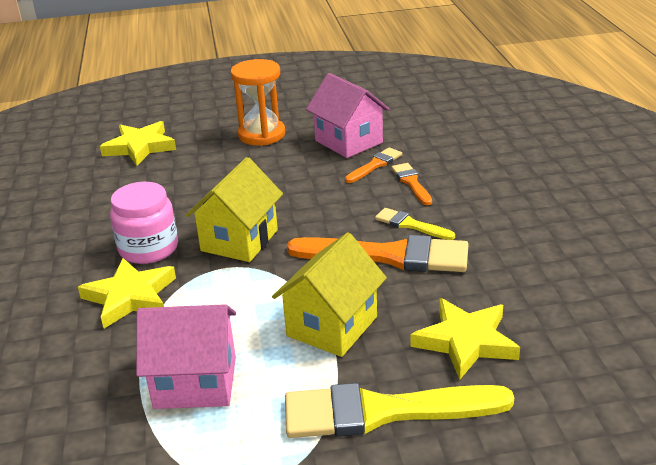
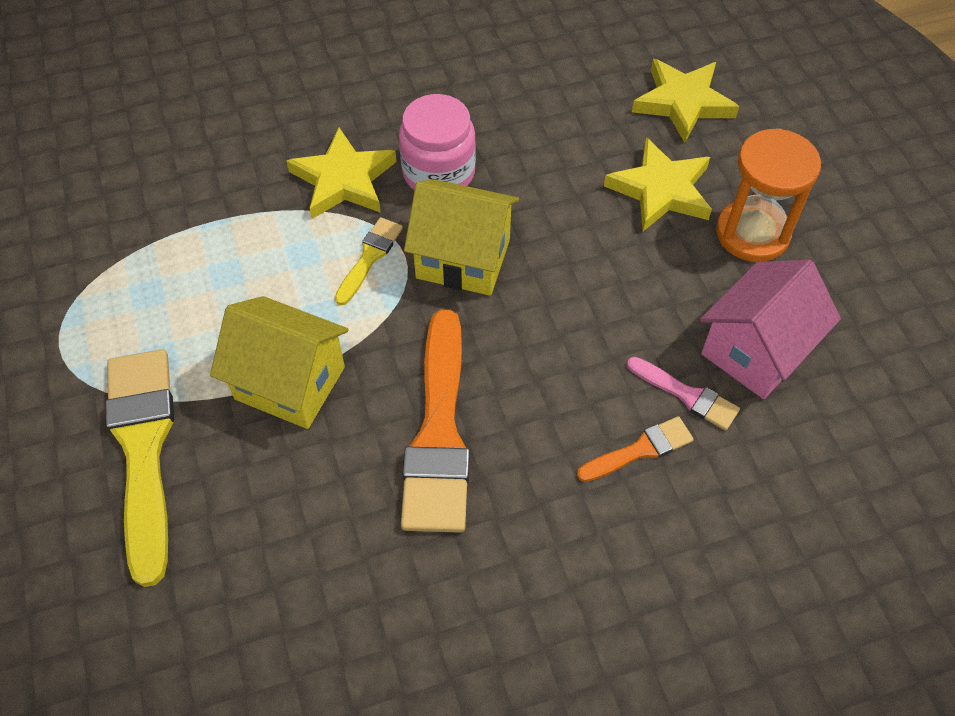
camera: 80 degrees right, 25 degrees up
(195, 382) = (200, 270): pink house -> none
(375, 165) = (687, 395): orange brush -> pink brush
(410, 225) = (519, 455): yellow brush -> yellow brush (369, 257)
(466, 341) = (258, 533): yellow star -> yellow star (661, 190)

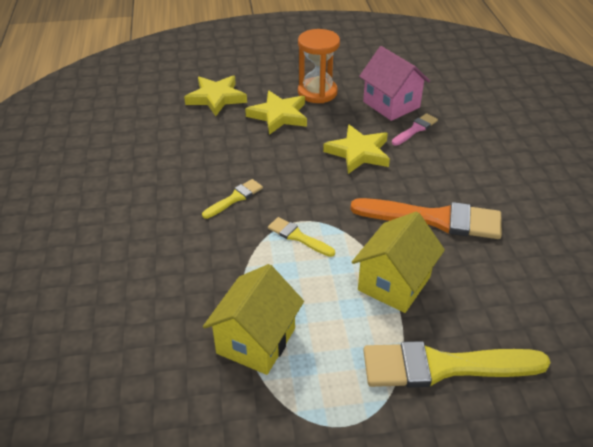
camera: 80 degrees left, 15 degrees down
(343, 180) = (225, 244): yellow star -> yellow star (358, 153)
(438, 173) = (235, 198): pink jar -> yellow brush
(463, 259) = (309, 195): yellow house -> yellow house (256, 341)
(640, 450) = (447, 149): orange brush -> none

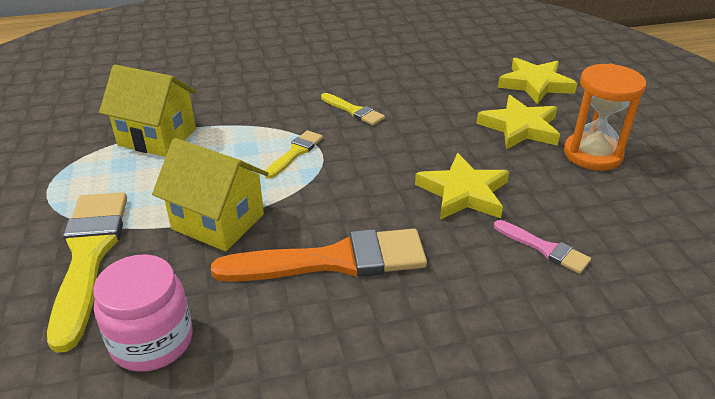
camera: 85 degrees right, 5 degrees down
(391, 104) = (601, 223): pink house -> none
(434, 219) = (333, 260): orange brush -> orange brush turned 105 degrees counterclockwise
(526, 311) = (152, 341): none -> pink jar

